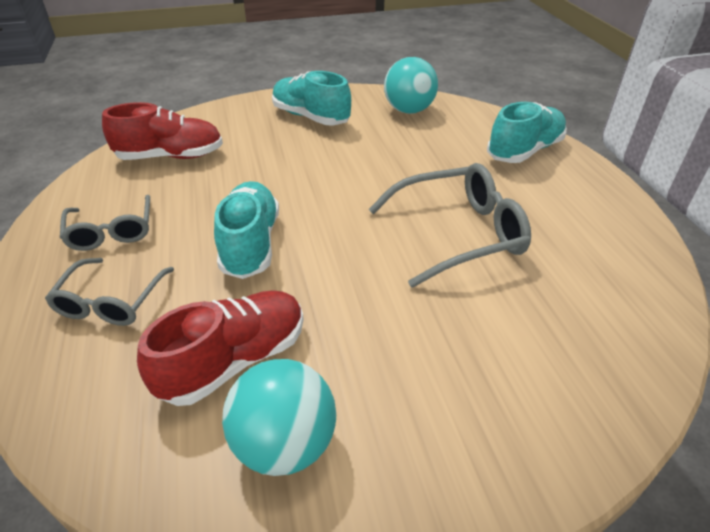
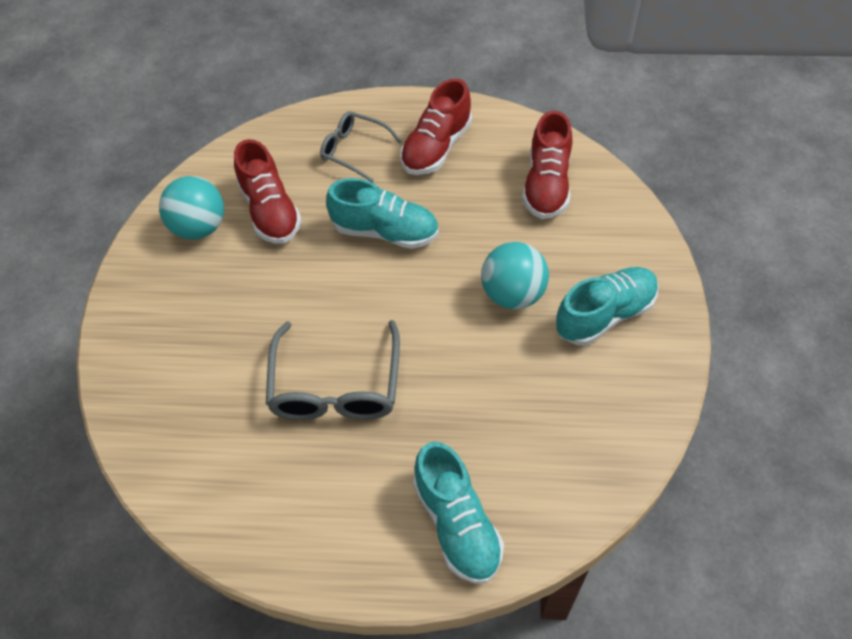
camera: 110 degrees right, 15 degrees up
(112, 232) = (436, 147): grey glasses -> red shoe
(409, 110) = (599, 428): turquoise ball -> turquoise ball (513, 294)

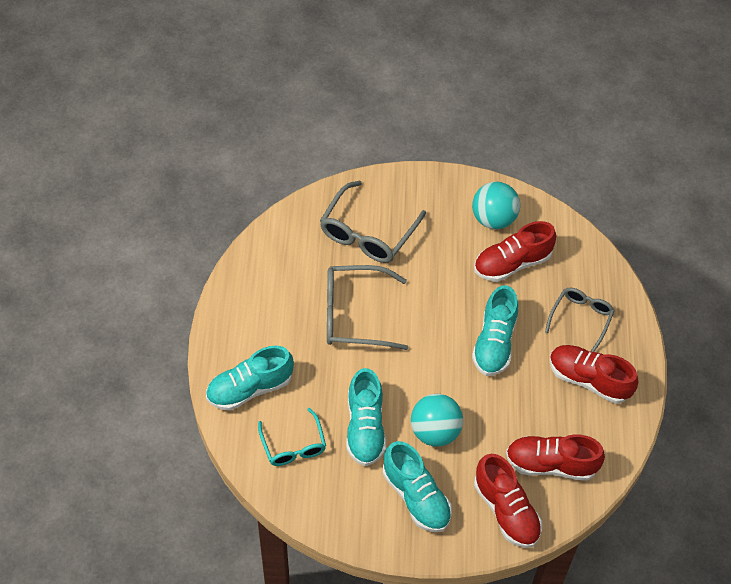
camera: 85 degrees right, 0 degrees up
(200, 371) = (367, 233): none -> grey glasses
(513, 371) = (365, 428): none -> turquoise shoe
(546, 459) = (293, 445): none -> turquoise glasses
(610, 227) = (506, 510): none -> red shoe

